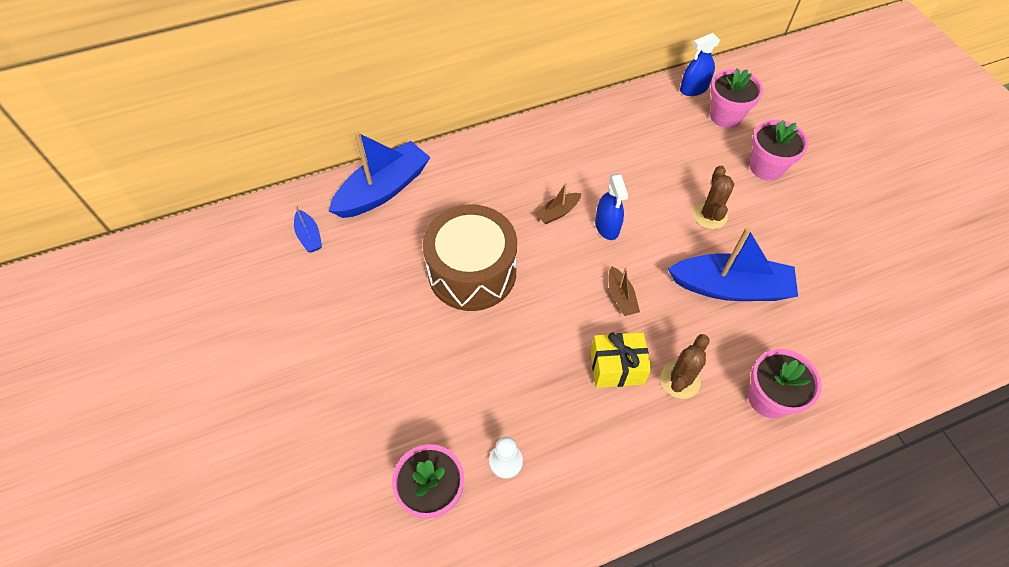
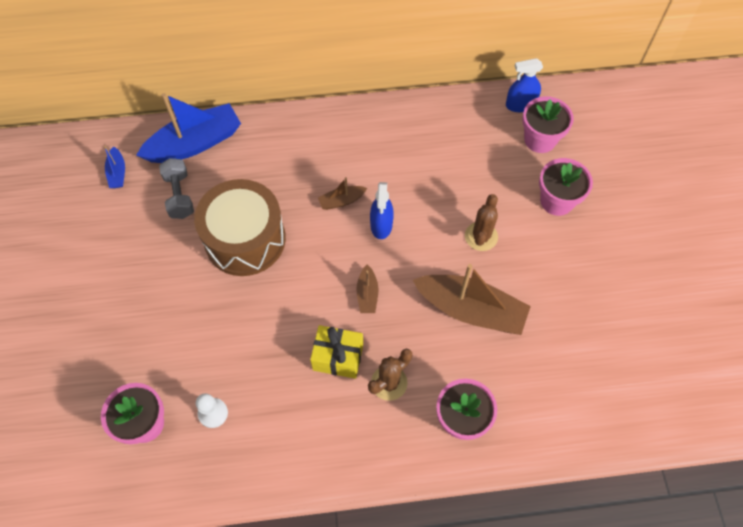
camera: 15 degrees right, 5 degrees up
(385, 244) = (179, 195): none -> grey dumbbell
(730, 287) = (470, 310): blue boat -> brown boat

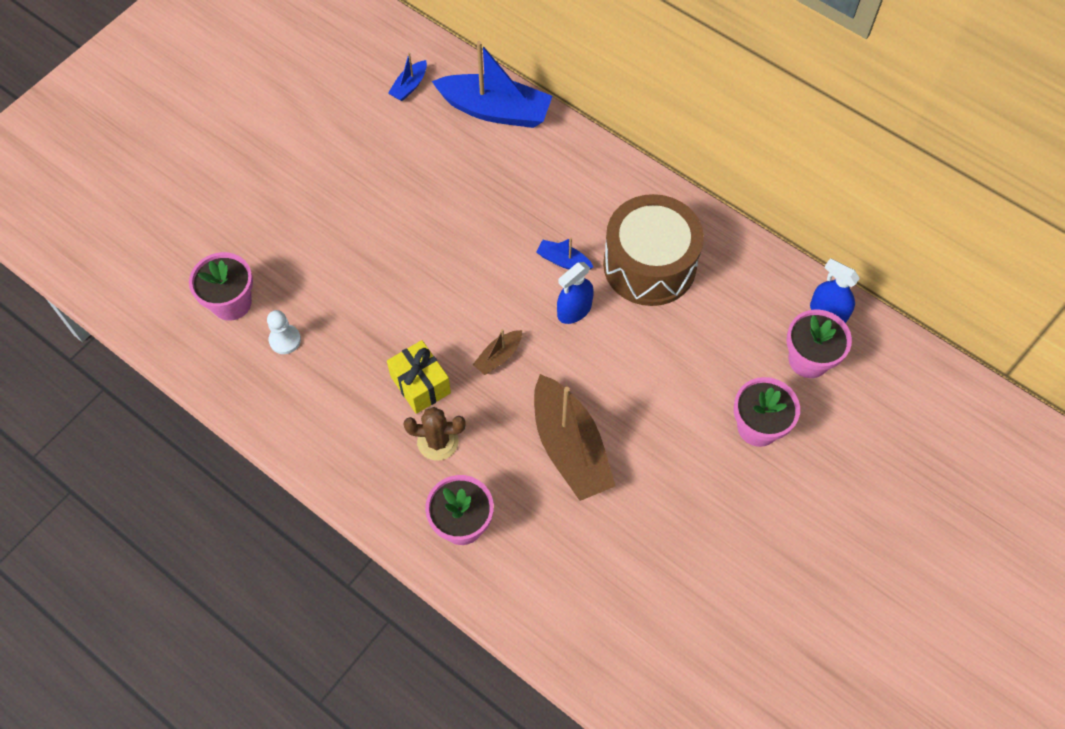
camera: 45 degrees right, 0 degrees up
(179, 195) = (437, 145): grey dumbbell -> none
(245, 239) = (450, 225): brown drum -> brown drum (649, 265)
(342, 201) = (563, 261): brown boat -> blue boat
(481, 236) = (650, 396): brown cactus -> none

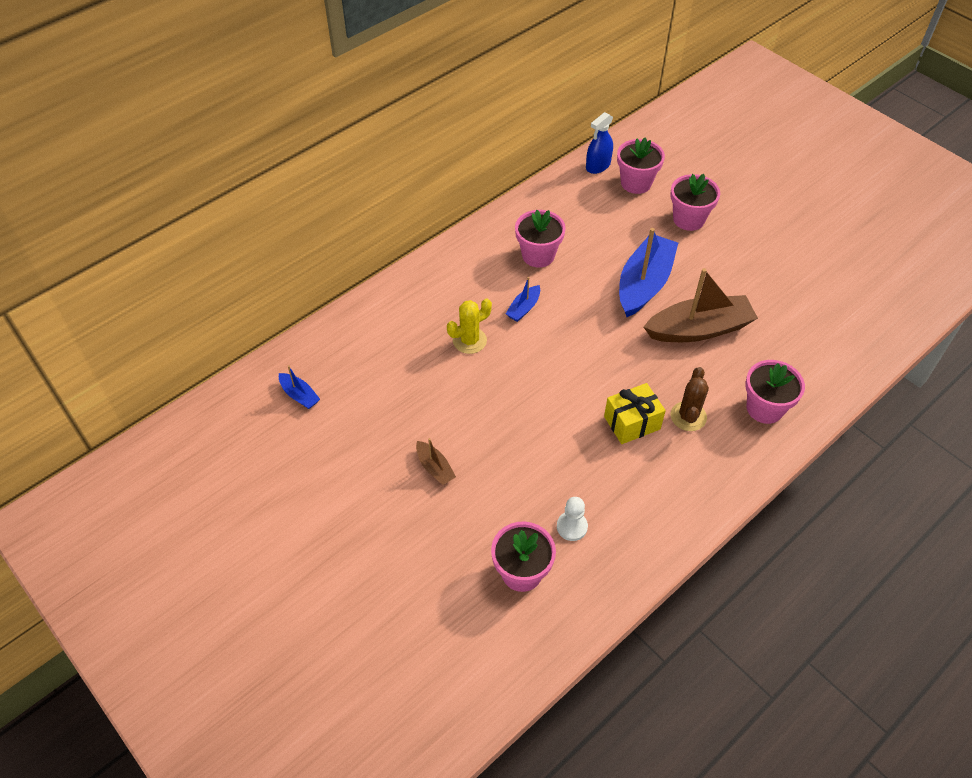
camera: 80 degrees left, 10 degrees down
(495, 110) = (350, 333): blue boat -> blue boat (644, 284)
(498, 356) = (610, 364): brown boat -> brown boat (435, 468)
(506, 216) = (469, 340): none -> yellow cactus
(574, 310) = (573, 308): blue spray bottle -> none
(649, 265) = (538, 255): brown drum -> pink flower pot

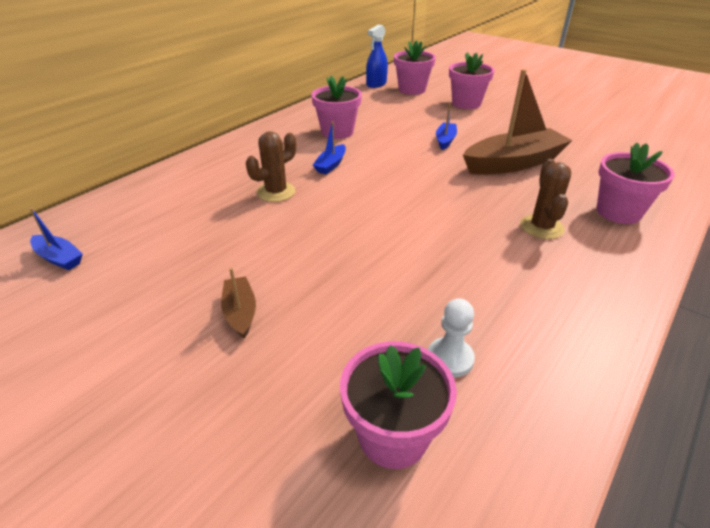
camera: 10 degrees left, 15 degrees down
(435, 468) = (240, 312): brown boat -> brown boat turned 150 degrees counterclockwise
(469, 340) = (276, 192): yellow cactus -> brown cactus
(632, 423) = (481, 239): yellow gift -> none
(644, 284) = (445, 140): blue boat -> blue boat, size x0.46

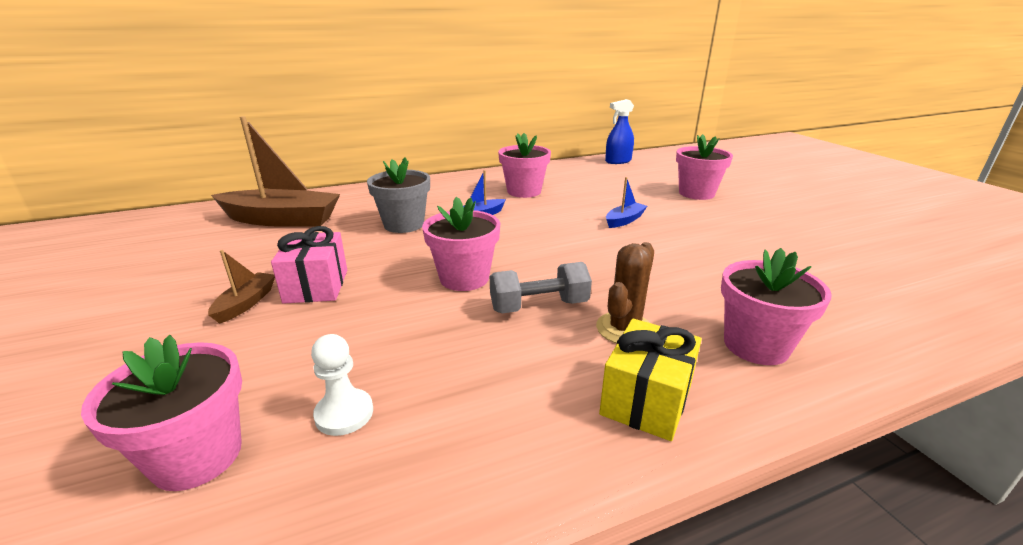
camera: 30 degrees right, 10 degrees down
(59, 258) = (200, 228): blue boat -> none
(276, 192) = (404, 224): brown cactus -> grey flower pot
(281, 274) = (316, 286): none -> pink gift
(412, 89) = (650, 171): pink flower pot -> pink flower pot (464, 278)
(472, 229) = (539, 306): none -> grey dumbbell
(513, 163) = (677, 258): brown boat -> brown boat (282, 220)
(604, 269) = (646, 400): none -> yellow gift

